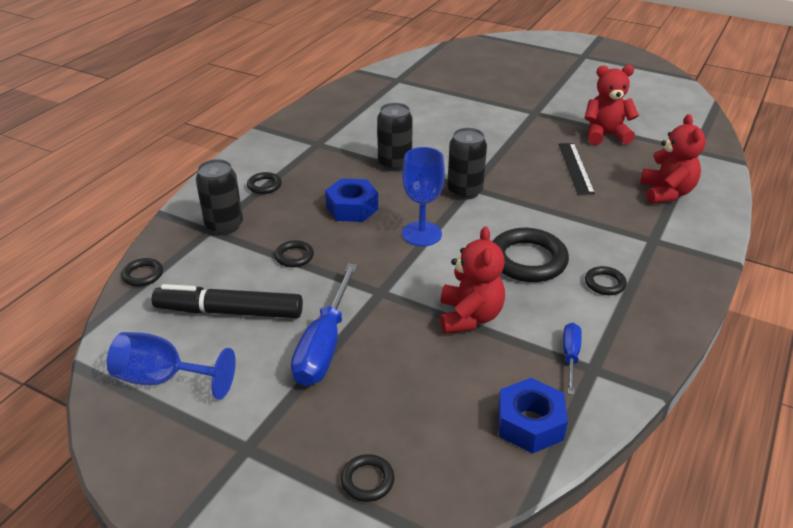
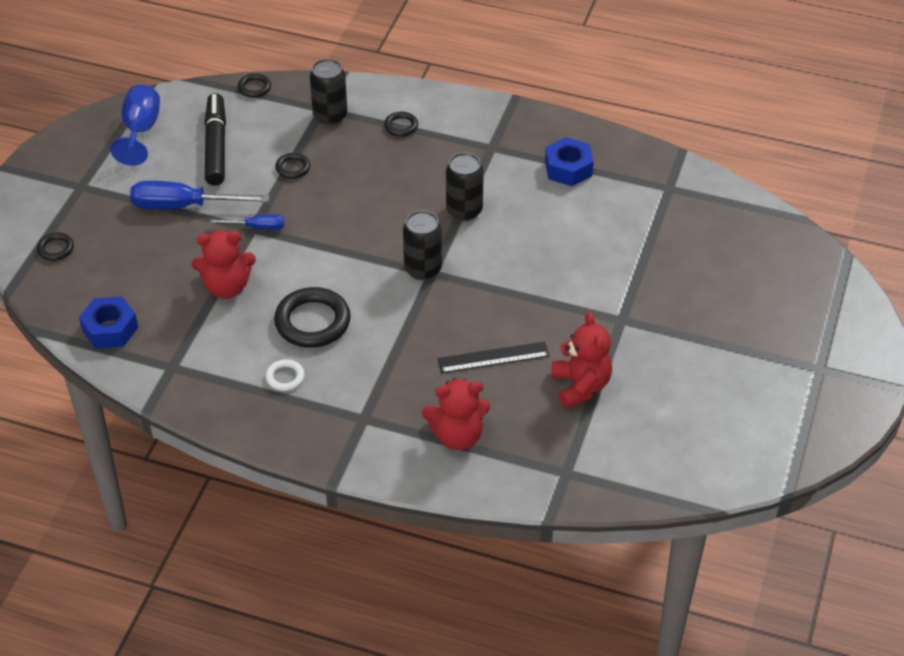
camera: 80 degrees right, 10 degrees up
(352, 208) = (375, 192): blue nut -> blue nut (568, 168)
(421, 234) = (341, 245): blue goblet -> none
(570, 357) = (184, 352): blue screwdriver -> blue screwdriver (257, 227)
(605, 283) = (285, 377): black ring -> white ring

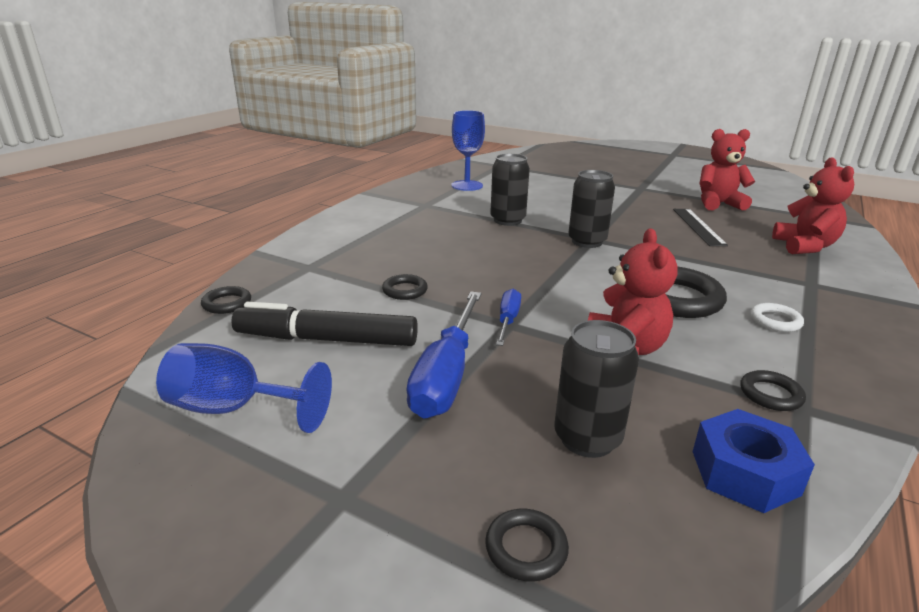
camera: 80 degrees left, 20 degrees down
(330, 116) = (326, 264): black can -> black can (587, 439)
(401, 126) = (371, 233): black ring -> black ring (770, 394)
(568, 168) = (467, 186): blue nut -> blue goblet

